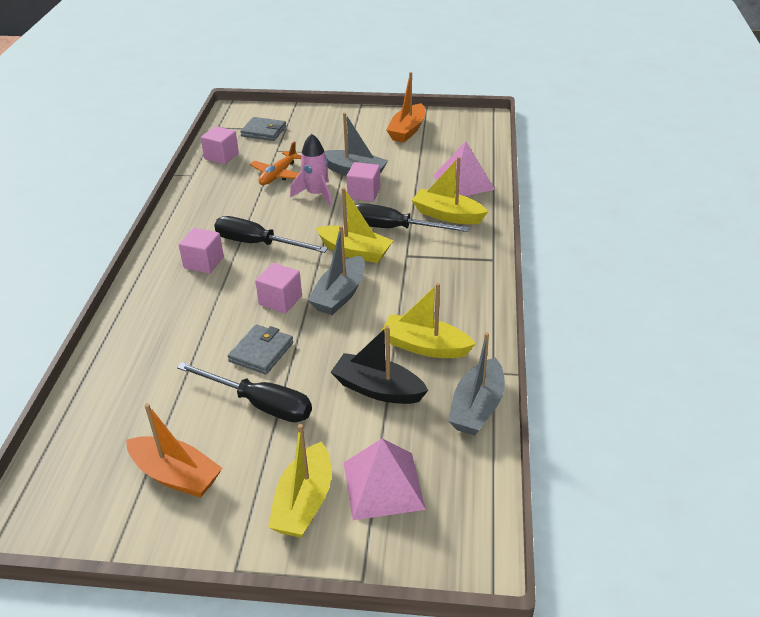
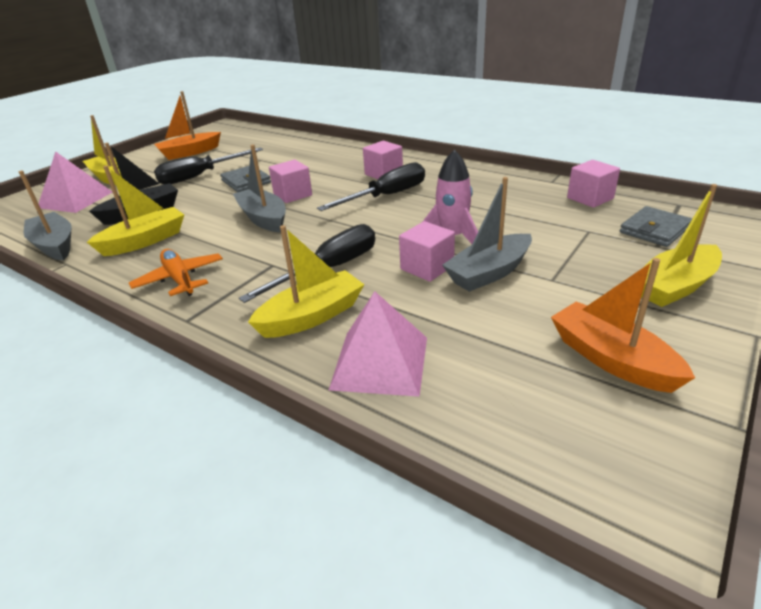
camera: 120 degrees right, 5 degrees down
(278, 175) = (519, 223): orange plane -> orange plane (180, 279)
(355, 252) = (316, 238): yellow boat -> yellow boat (675, 286)

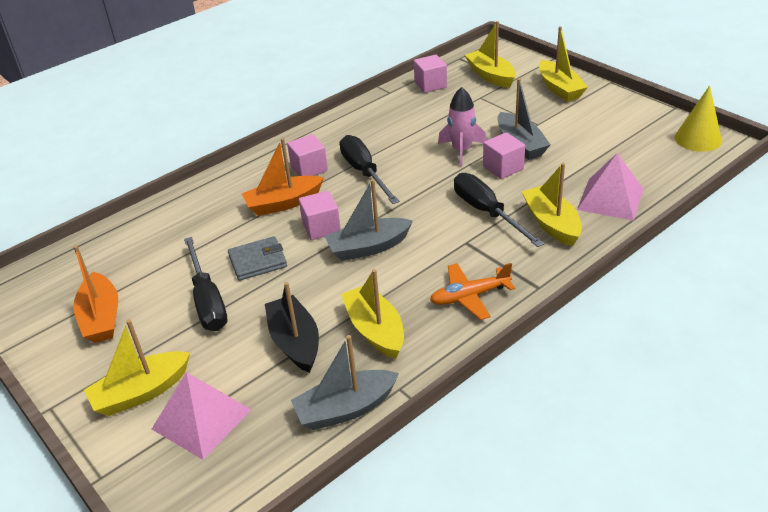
camera: 75 degrees left, 5 degrees up
(611, 359) = (622, 124): orange boat -> orange boat (283, 203)
(632, 468) = (698, 139): none -> yellow cone
(654, 230) = (491, 76): grey wallet -> yellow boat

